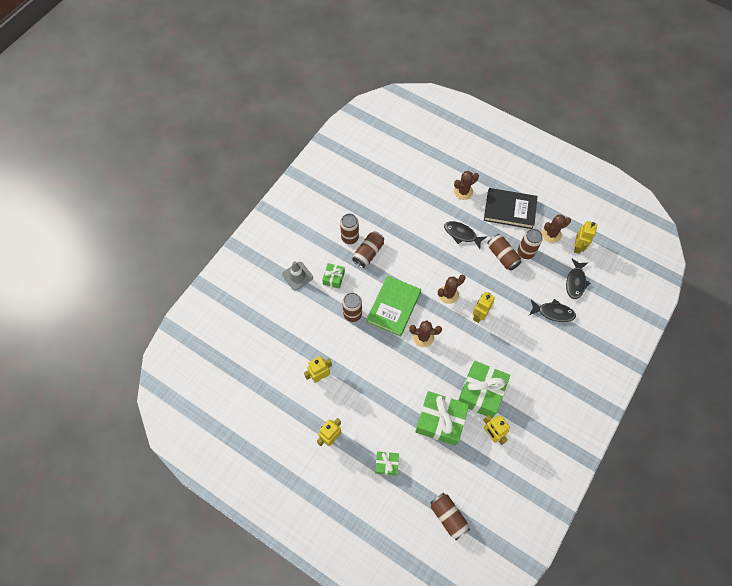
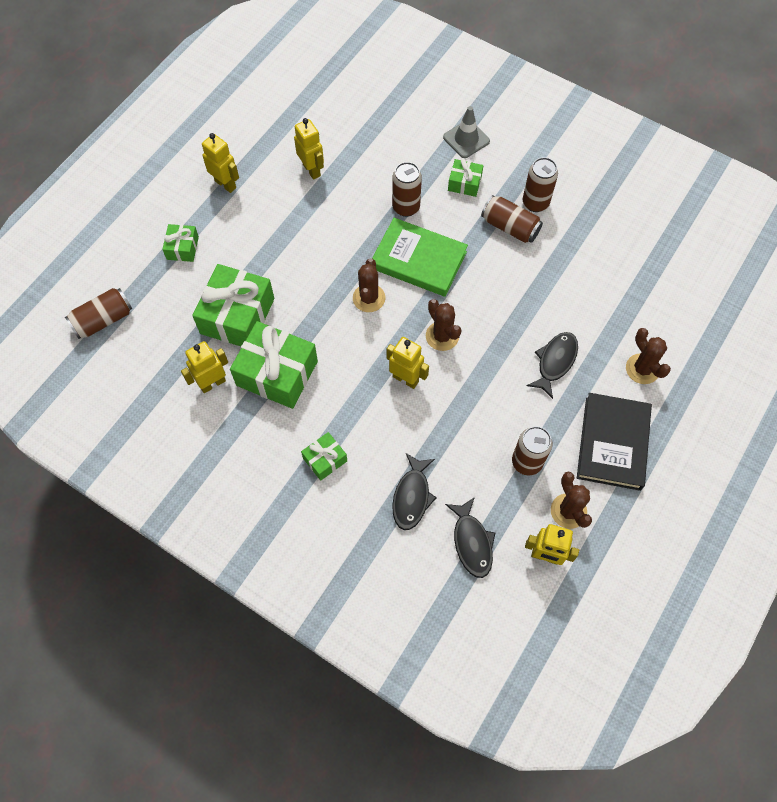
camera: 90 degrees right, 0 degrees up
(502, 256) = (517, 423): brown can -> none
(536, 361) = (325, 459): none -> green gift
(575, 282) = (472, 542): black fish -> black fish turned 120 degrees counterclockwise

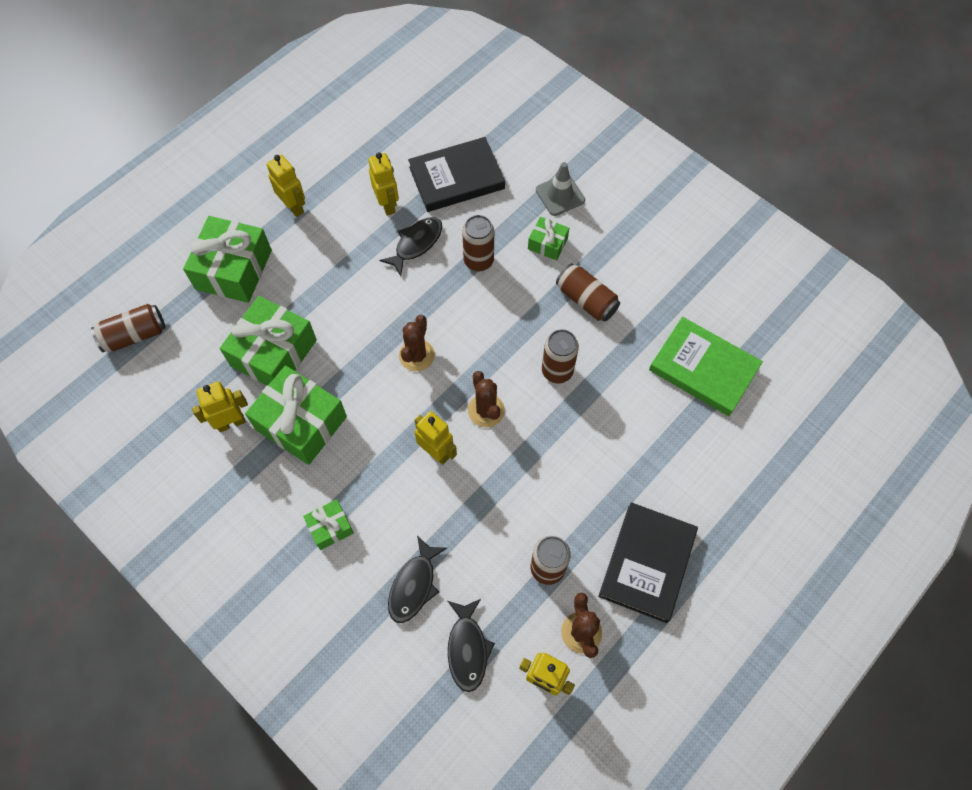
camera: 10 degrees right, 0 degrees up
(182, 248) = (233, 269): green gift -> green gift, size x1.98
(369, 137) = (456, 178): none -> black book
(418, 260) = (479, 321): green book -> green book (703, 368)
(535, 203) = (620, 277): brown can -> brown can (557, 371)
(555, 362) = (603, 460): black fish -> black fish (416, 244)
(642, 369) = (698, 484): brown cactus -> none

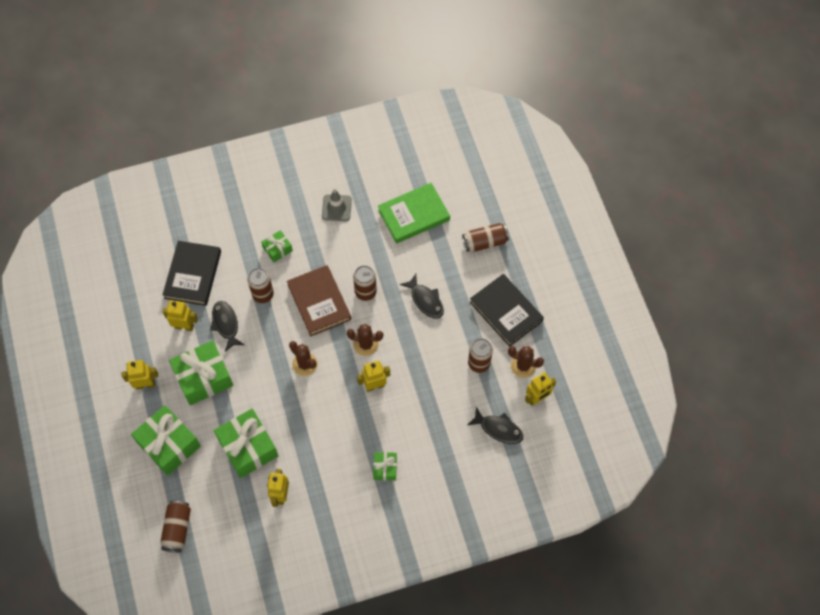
camera: 60 degrees left, 0 degrees up
(301, 423) = (307, 453): green gift -> green gift (203, 378)
(414, 585) = (447, 439): black fish -> black fish (425, 300)
(509, 326) = (319, 302): none -> brown book
(560, 195) = (248, 222): grey traffic cone -> grey traffic cone (336, 208)
(586, 300) = (330, 250): brown can -> brown can (485, 242)

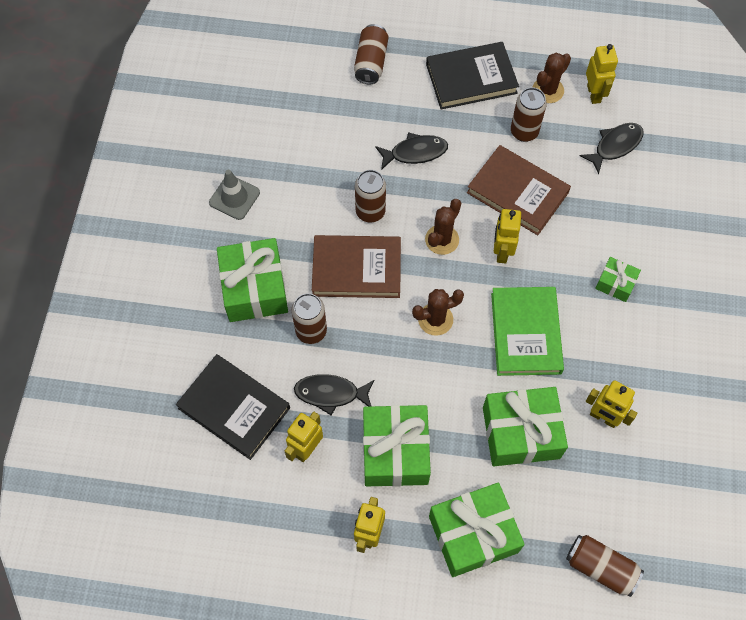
camera: 65 degrees left, 0 degrees up
(277, 249) = (254, 288): green gift -> green gift, size x1.98
(413, 215) = (293, 119): green book -> green book (525, 333)
(426, 378) = (517, 192): none -> brown book

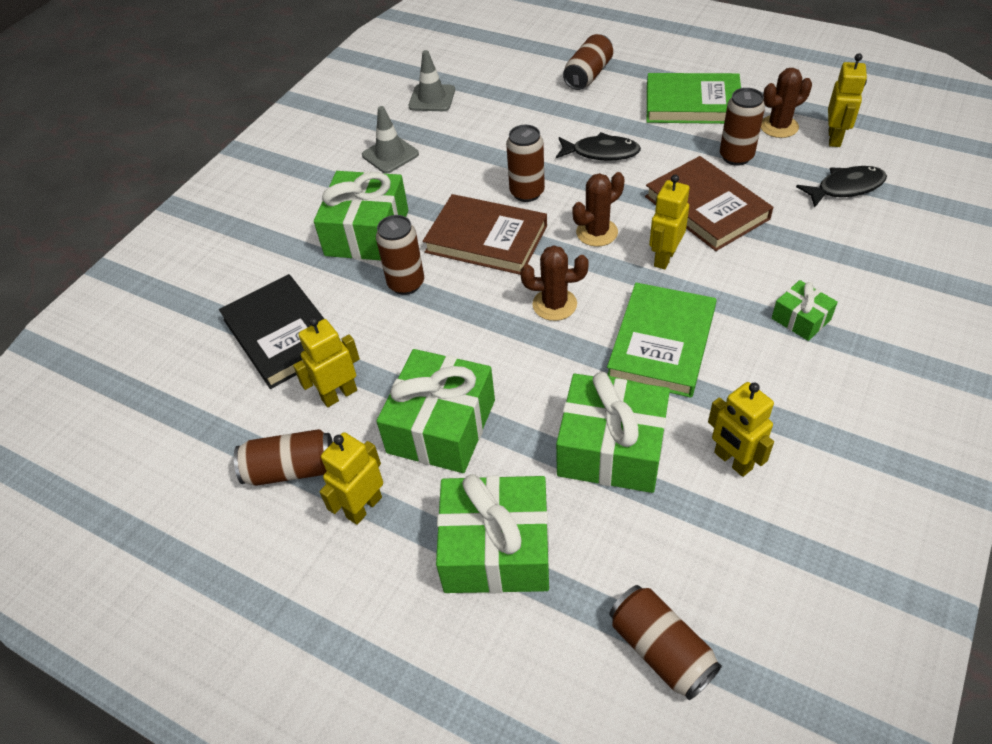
camera: 25 degrees right, 15 degrees down
(242, 121) = (432, 98): none -> grey traffic cone
(302, 521) = (291, 469): none -> brown can
(330, 393) = (396, 347): black fish -> none
(471, 78) = (692, 104): black book -> green book

